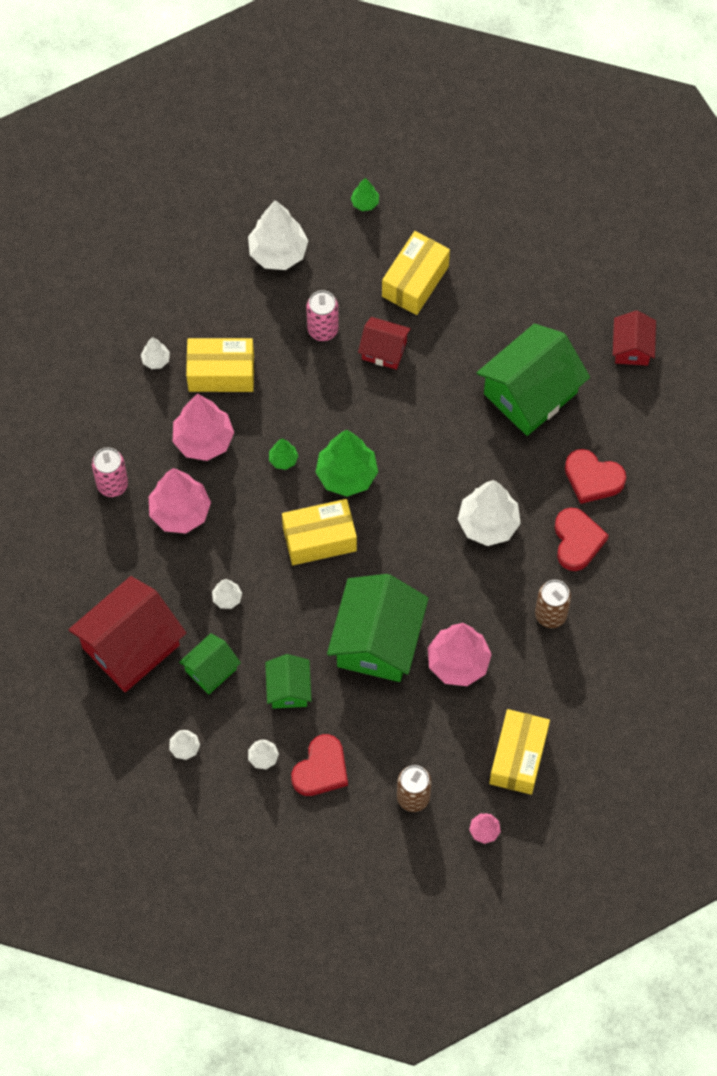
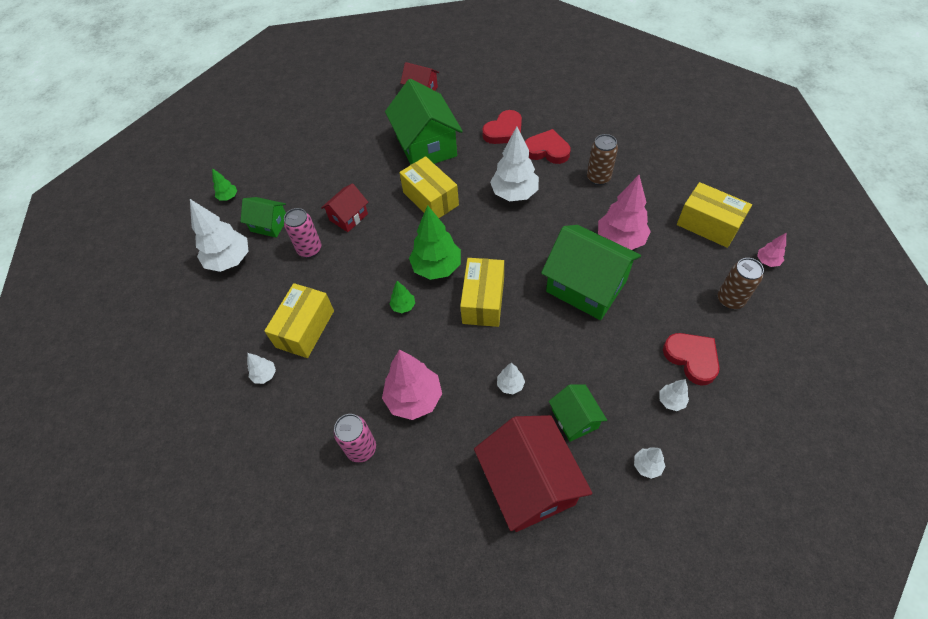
camera: 65 degrees left, 10 degrees down
(203, 440) = (357, 360): pink tree -> none
(289, 689) = (611, 361): green house -> green house (269, 224)
(415, 281) = (307, 185): yellow box -> yellow box (431, 199)

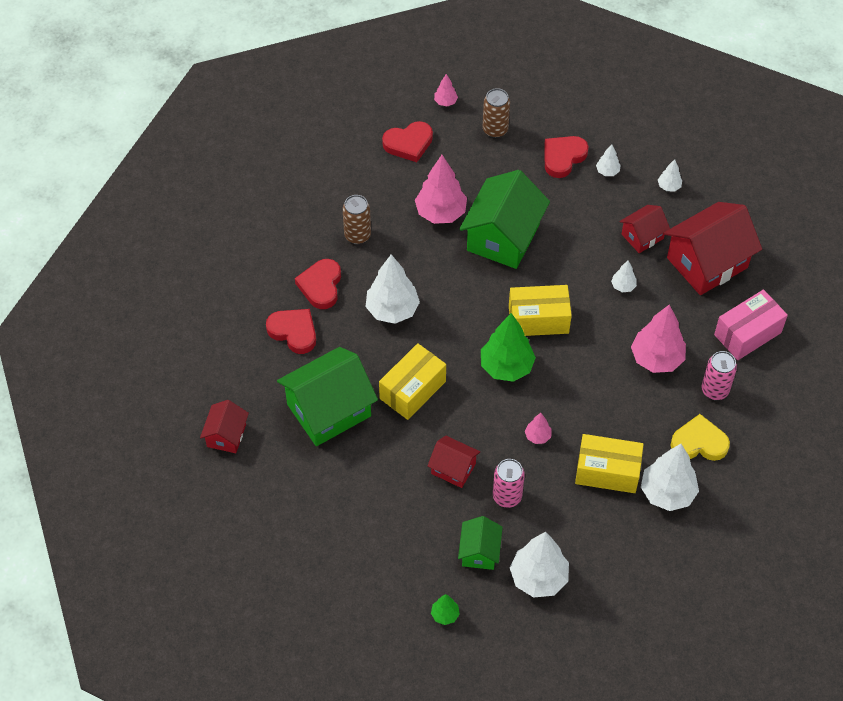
camera: 105 degrees left, 0 degrees up
(265, 375) = (667, 493): white tree -> white tree, size x2.09
(307, 417) = (699, 442): none -> yellow heart
(359, 280) = (537, 436): none -> pink tree
(403, 306) = (560, 388): green tree -> none
(423, 505) = (747, 334): none -> pink box
(575, 419) = (642, 236): green house -> red house
(708, 225) = (408, 143): yellow box -> red heart

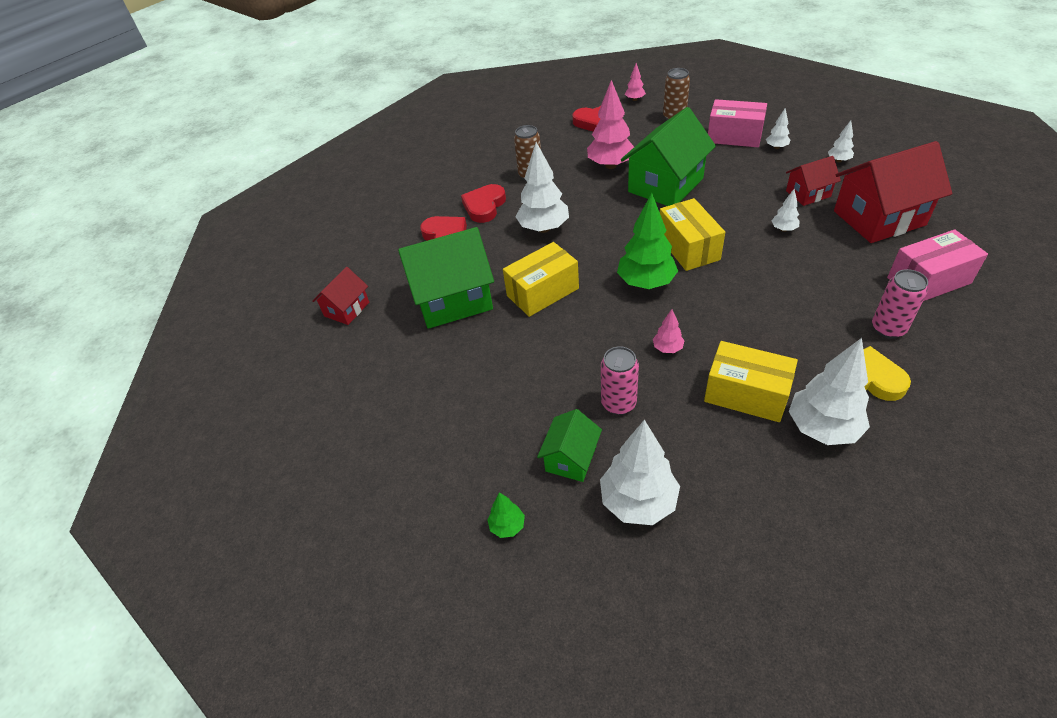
camera: 20 degrees right, 10 degrees down
(453, 468) = (564, 367): red house -> none
(538, 319) = (688, 248): yellow box -> yellow box turned 60 degrees clockwise
(563, 157) = (734, 136): red heart -> pink box
(656, 359) = (817, 292): pink tree -> none

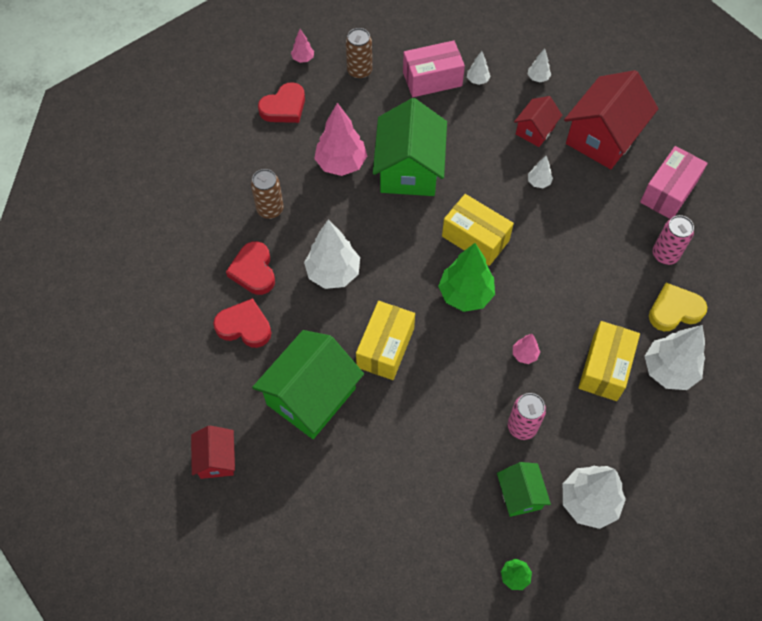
camera: 40 degrees left, 15 degrees up
(746, 394) = (604, 368): yellow box -> yellow box turned 60 degrees counterclockwise

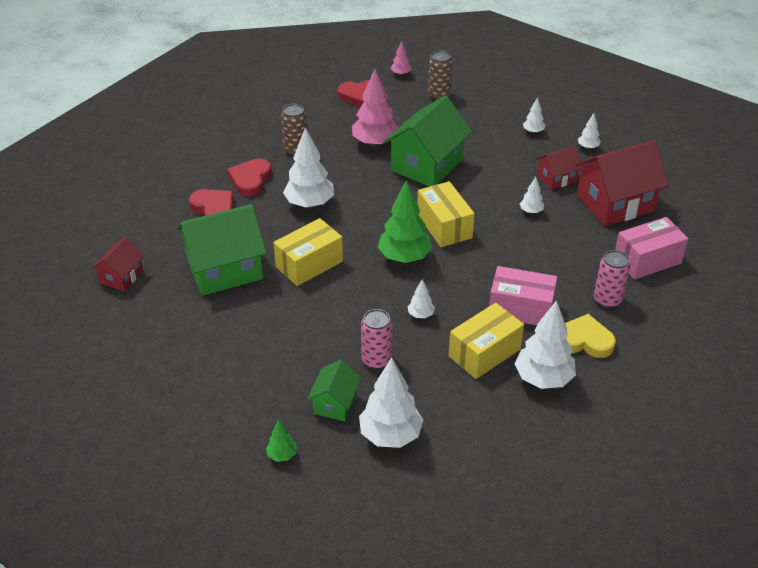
camera: 30 degrees right, 20 degrees down
(432, 79) = (495, 118): pink box -> pink box (521, 309)
(524, 354) = (420, 315): pink tree -> white tree

